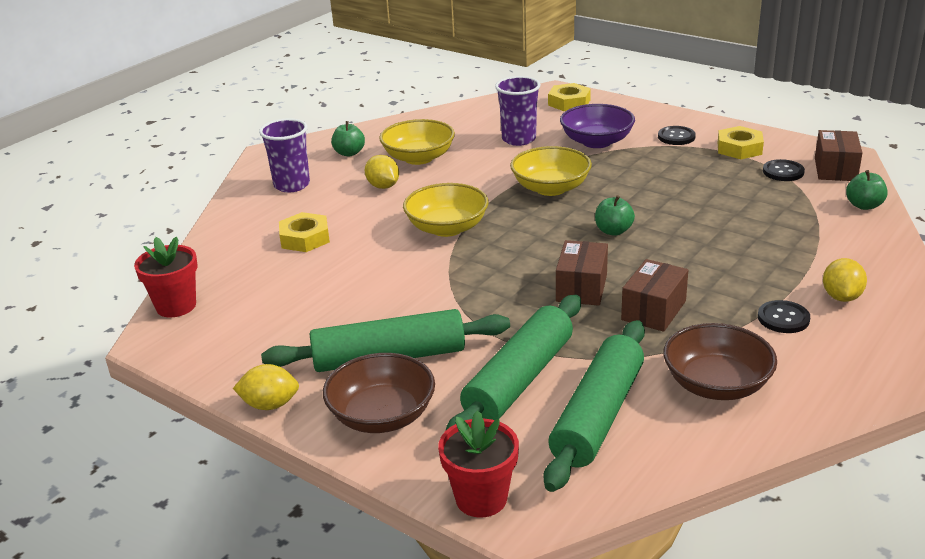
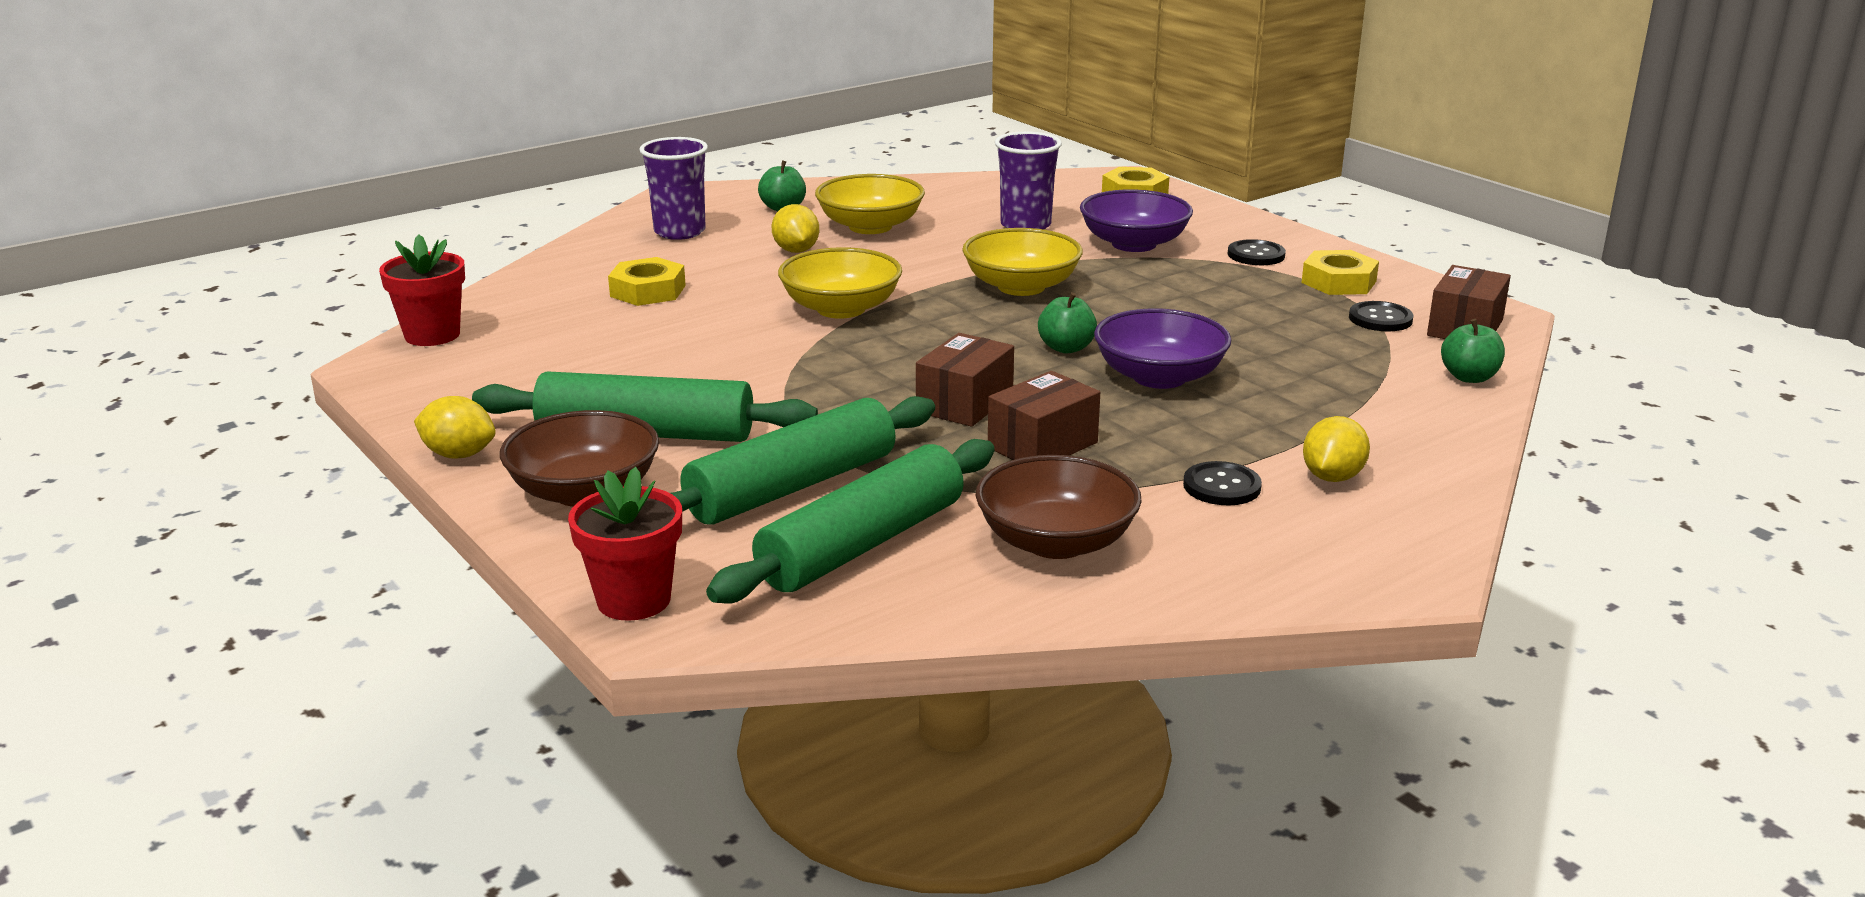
camera: 15 degrees right, 5 degrees down
(686, 242) = (1159, 377): none -> purple bowl

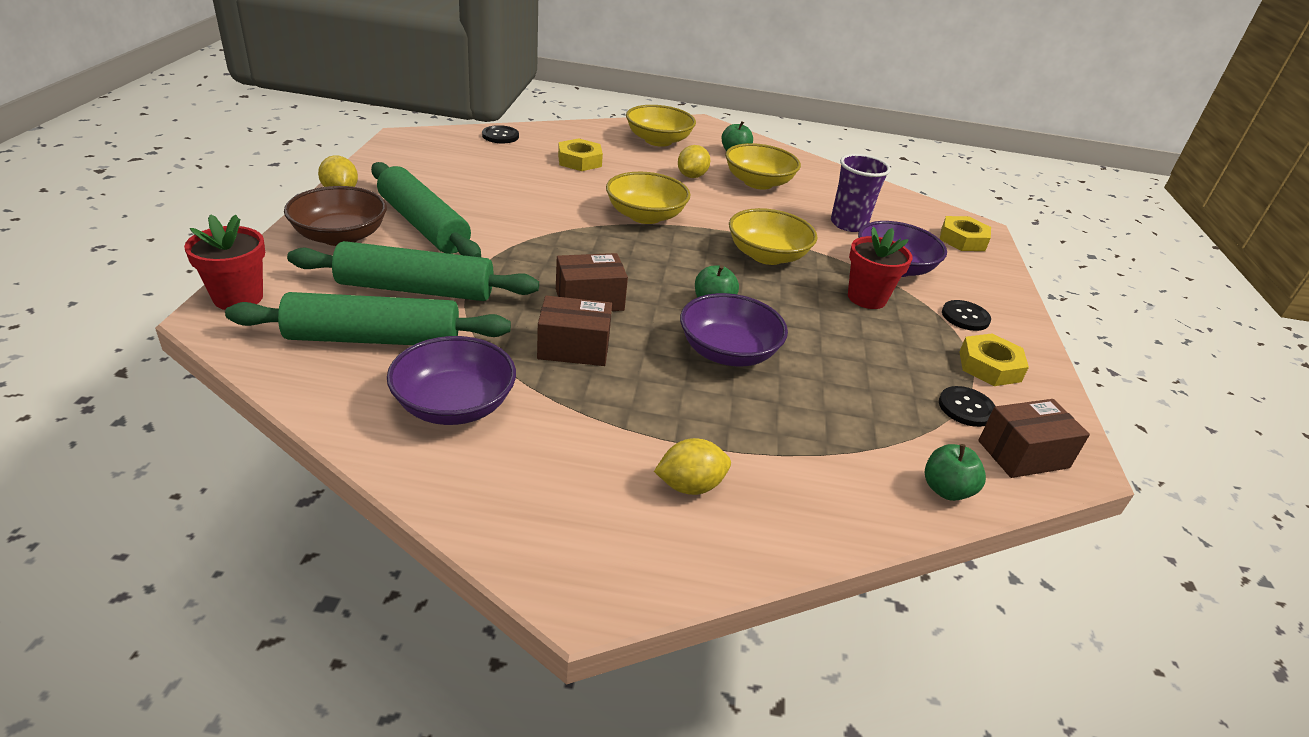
camera: 40 degrees right, 10 degrees up
(432, 335) = (453, 135): red flower pot -> red flower pot (866, 298)
(679, 232) = (658, 141): purple cup -> yellow bowl
(1056, 542) = (454, 405): brown bowl -> purple bowl
(1221, 486) = (611, 441): black button -> black button (500, 136)

